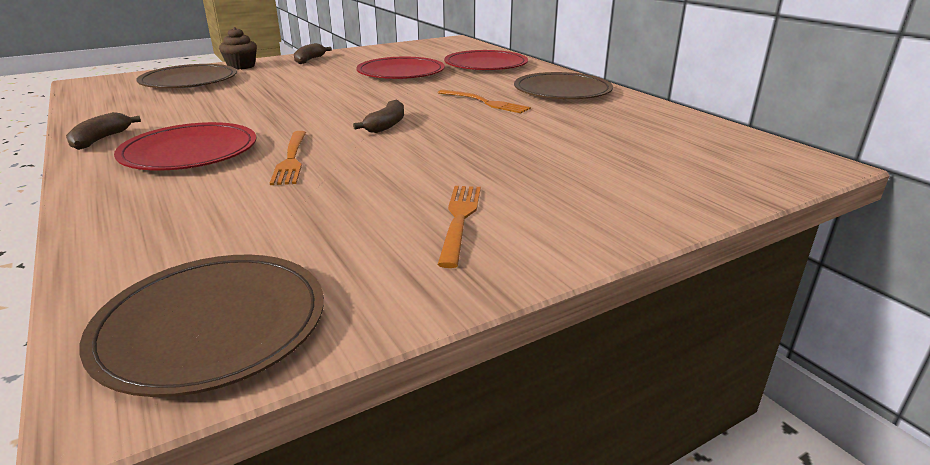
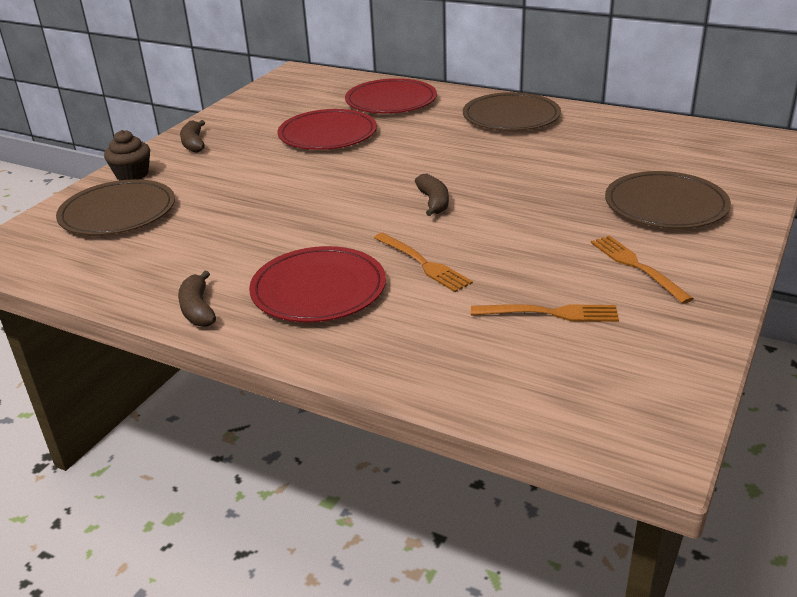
camera: 30 degrees left, 5 degrees up
(212, 326) = (625, 396): brown plate -> brown plate (665, 205)
(485, 102) = (471, 149): orange fork -> orange fork (551, 313)

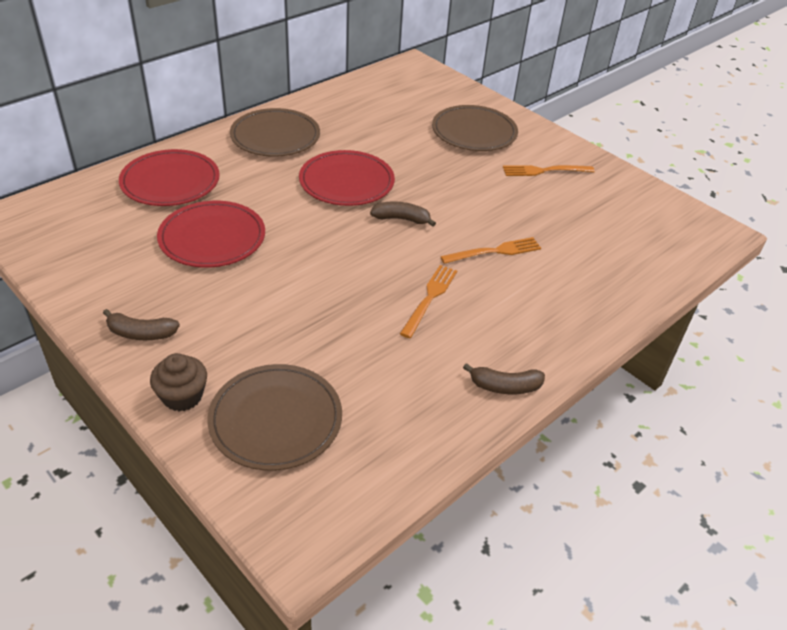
camera: 75 degrees left, 10 degrees up
(318, 289) = (506, 312): red plate -> red plate (346, 182)
(551, 313) = (583, 220): orange fork -> orange fork (430, 298)

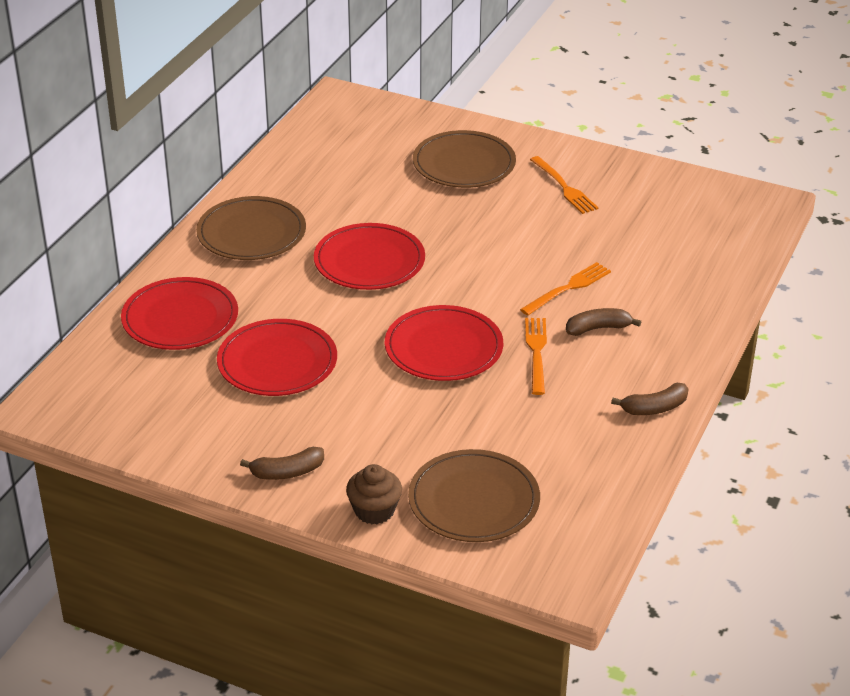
camera: 20 degrees left, 5 degrees down
(353, 269) = (443, 348): none -> red plate
(401, 219) = (455, 283): brown banana -> brown banana (598, 328)
(544, 171) = (564, 187): orange fork -> orange fork turned 90 degrees counterclockwise

